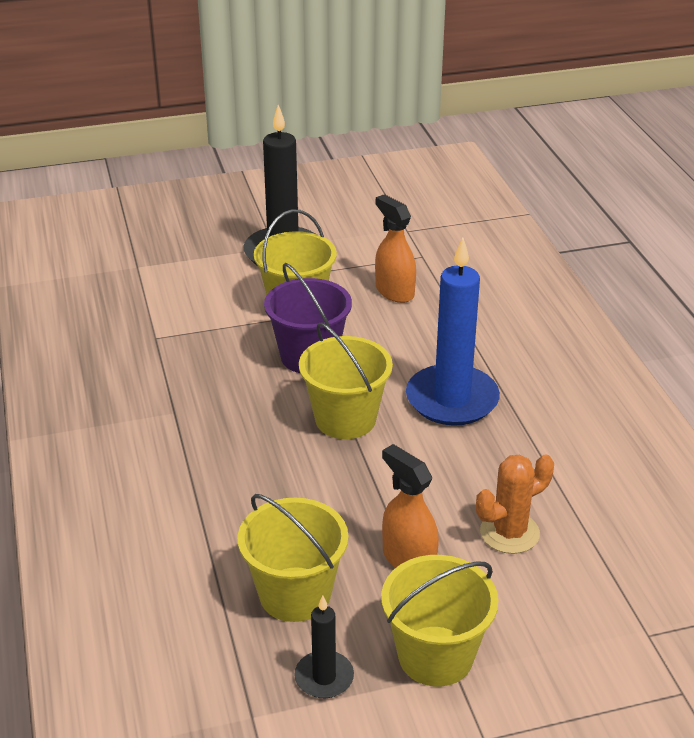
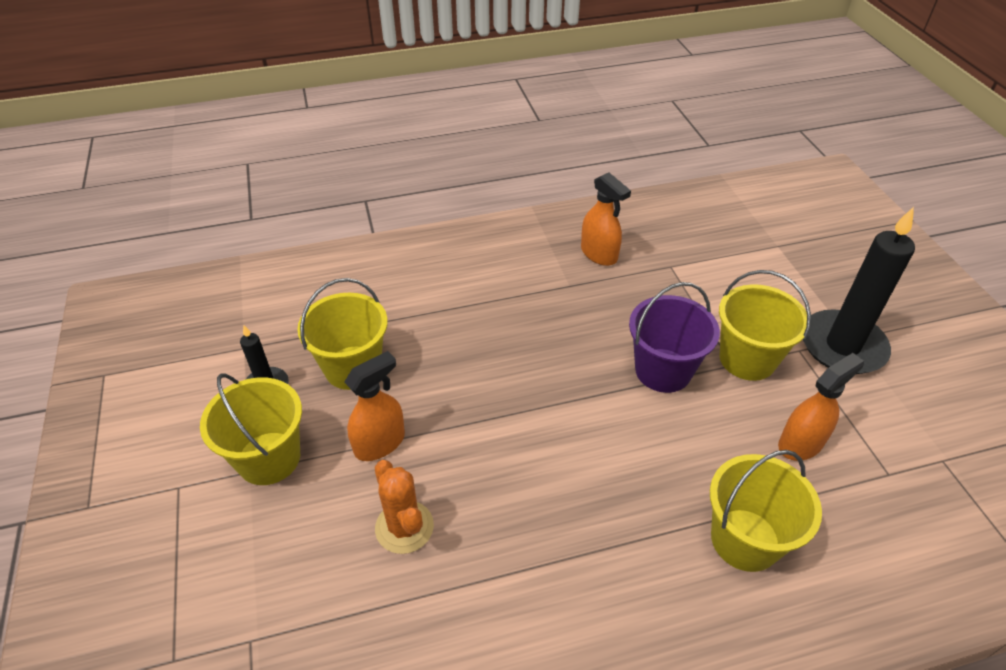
camera: 90 degrees right, 10 degrees up
(123, 387) = (599, 254): none -> orange spray bottle
(345, 419) = (569, 399): yellow bucket -> yellow bucket (745, 539)
(452, 399) = (609, 490): blue candle -> none

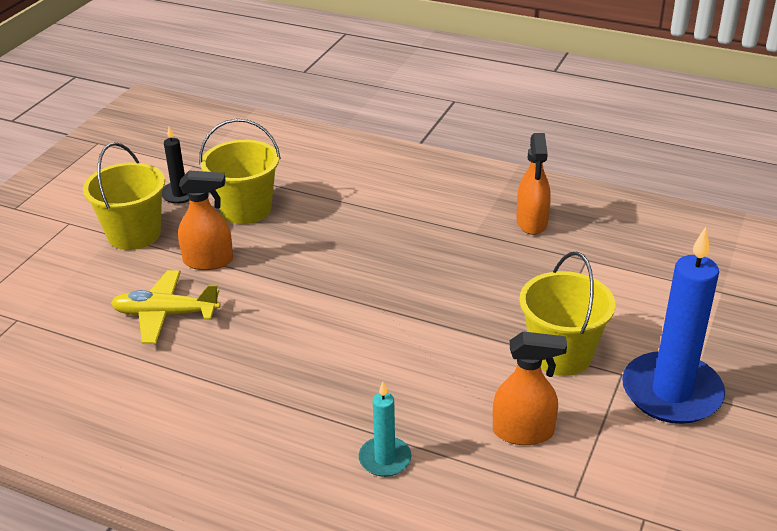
camera: 40 degrees right, 10 degrees down
(404, 527) = (165, 314): orange cactus -> yellow plane
(663, 370) = (473, 324): purple bucket -> none
(745, 539) = (385, 459): yellow bucket -> turquoise candle
(842, 346) = (671, 392): black candle -> blue candle

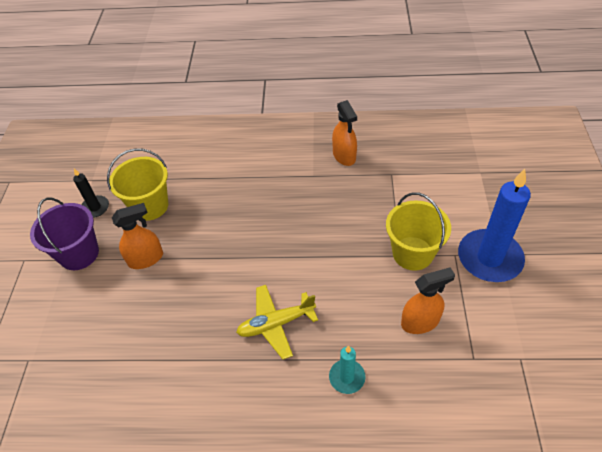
camera: 20 degrees left, 15 degrees up
(134, 234) = (79, 254): yellow bucket -> purple bucket
(165, 314) = (138, 315): yellow plane -> yellow plane (276, 324)

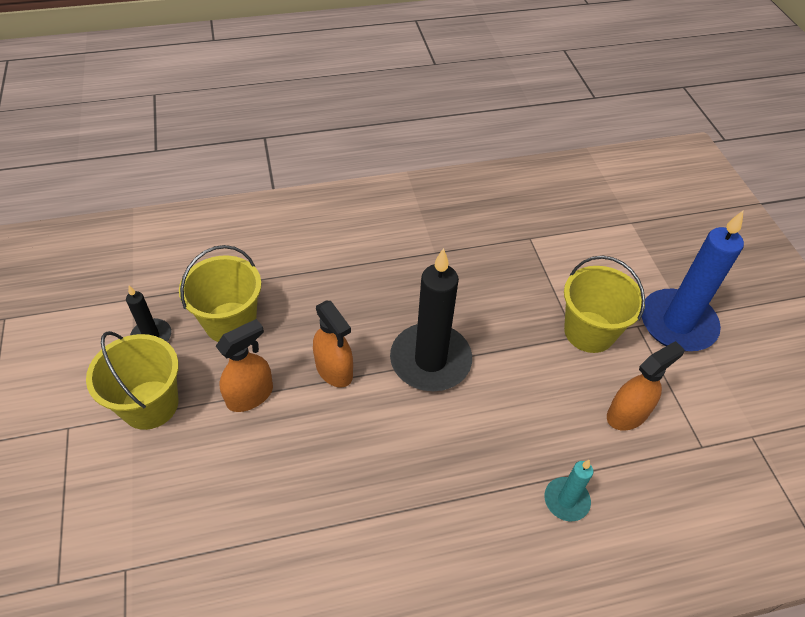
camera: 20 degrees left, 0 degrees up
(79, 254) = (150, 404): purple bucket -> yellow bucket
(276, 324) = (455, 450): yellow plane -> none
(281, 255) = (430, 360): none -> black candle
(344, 156) = (465, 222): orange spray bottle -> orange spray bottle (334, 370)

